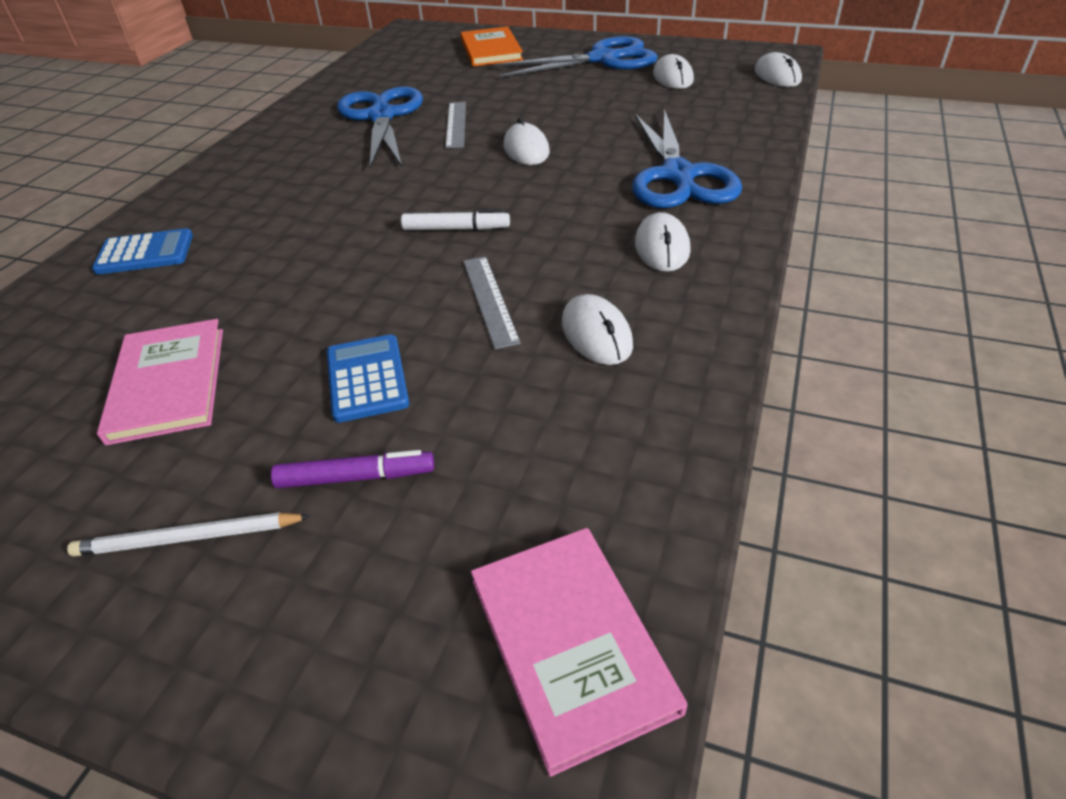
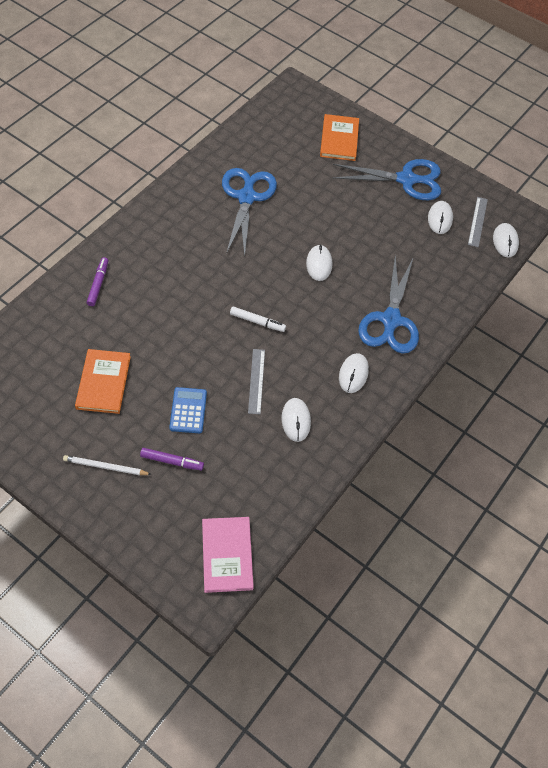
camera: 10 degrees right, 15 degrees up
(145, 253) = (98, 284): blue calculator -> purple marker
(168, 383) = (103, 382): pink book -> orange book
(456, 124) = (288, 222): grey ruler -> grey ruler (477, 221)

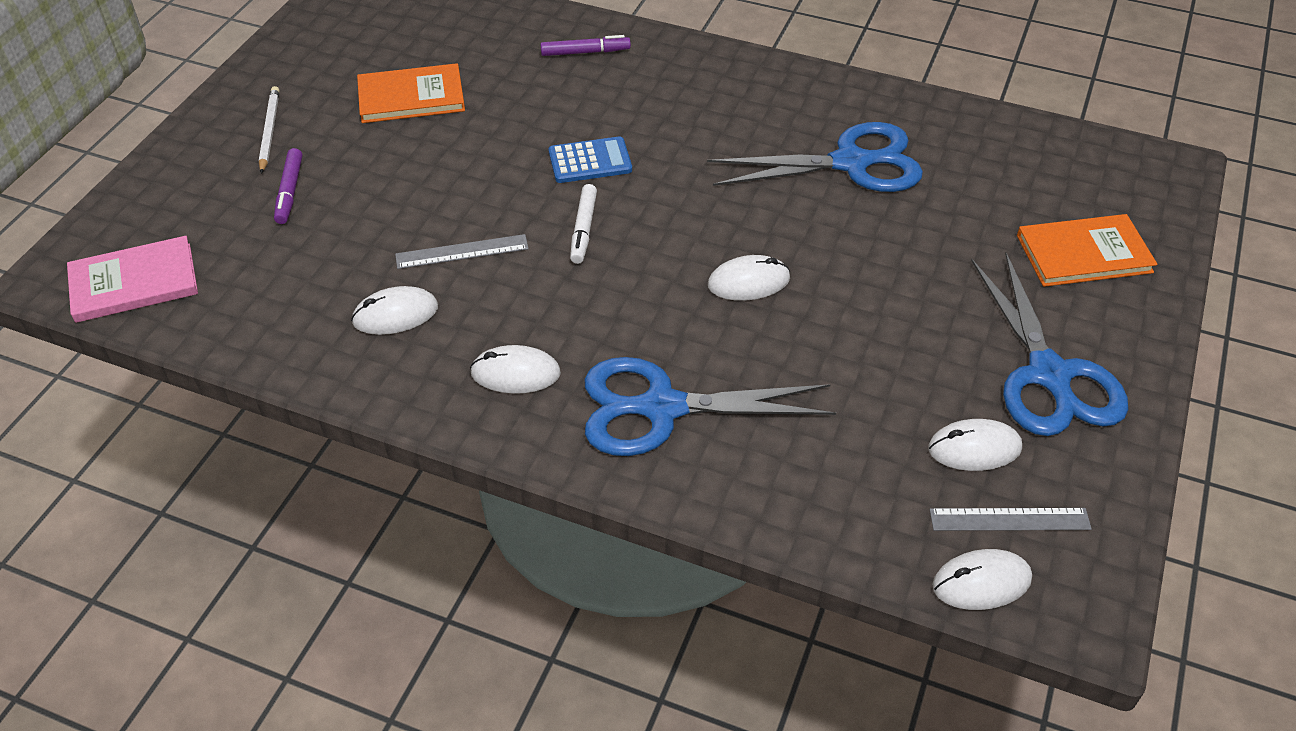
camera: 80 degrees right, 10 degrees down
(188, 410) = (384, 189): blue calculator -> blue calculator (590, 161)

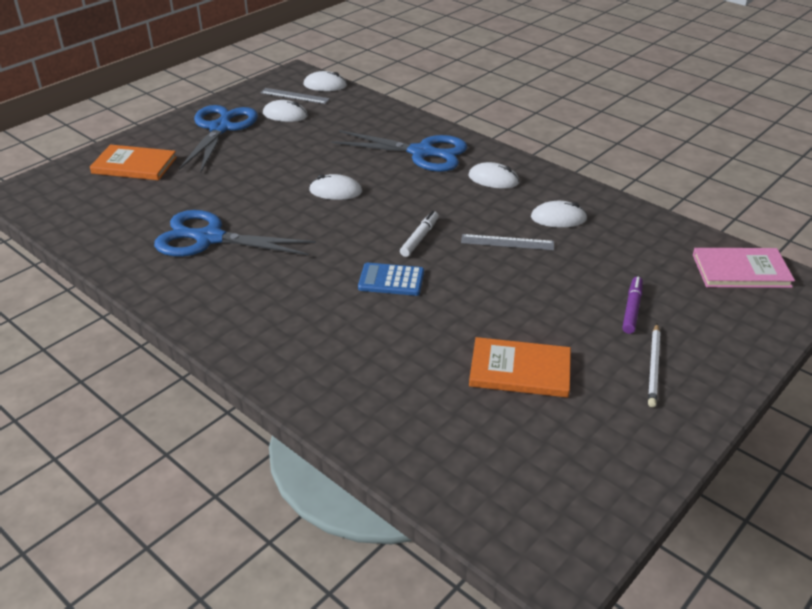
camera: 160 degrees left, 10 degrees down
(585, 52) = (341, 378): purple marker -> none

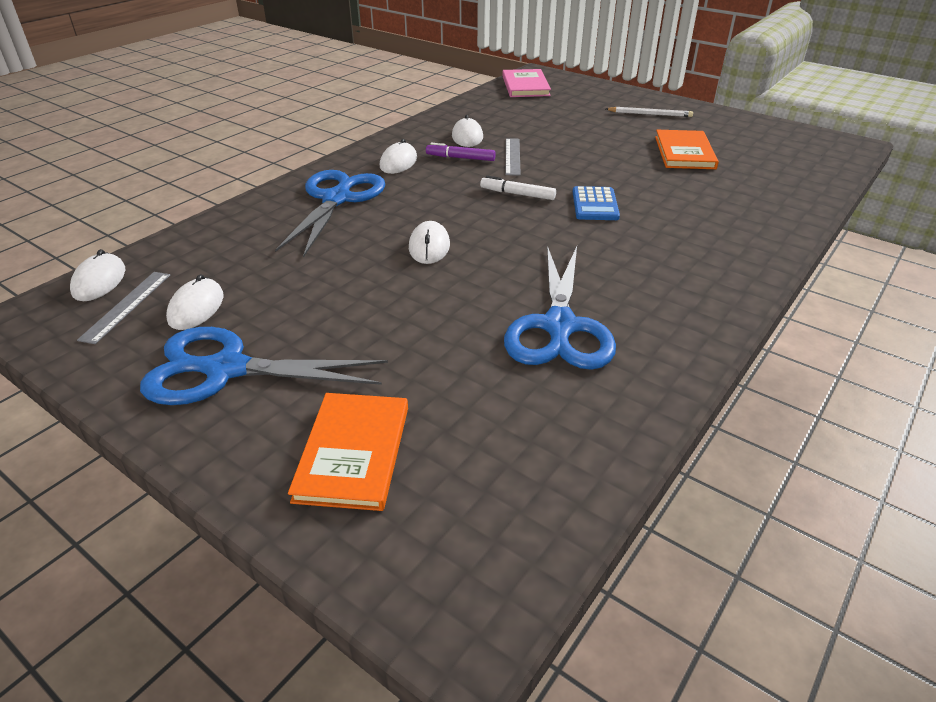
camera: 95 degrees left, 0 degrees up
(632, 309) = (588, 117): purple marker -> purple marker (460, 158)

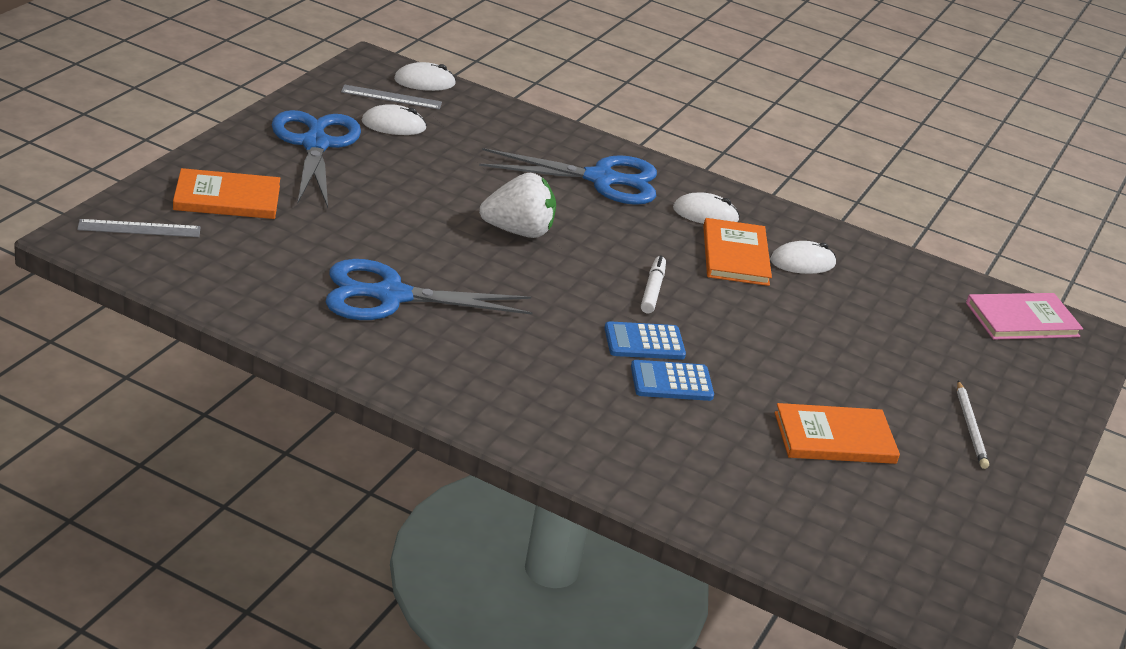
camera: 75 degrees right, 5 degrees down
(429, 246) = (518, 231): white mouse -> white strawberry
(460, 158) = (735, 255): purple marker -> orange book
(512, 156) = (757, 293): grey ruler -> grey ruler (139, 228)
(645, 199) = (671, 382): none -> blue calculator

